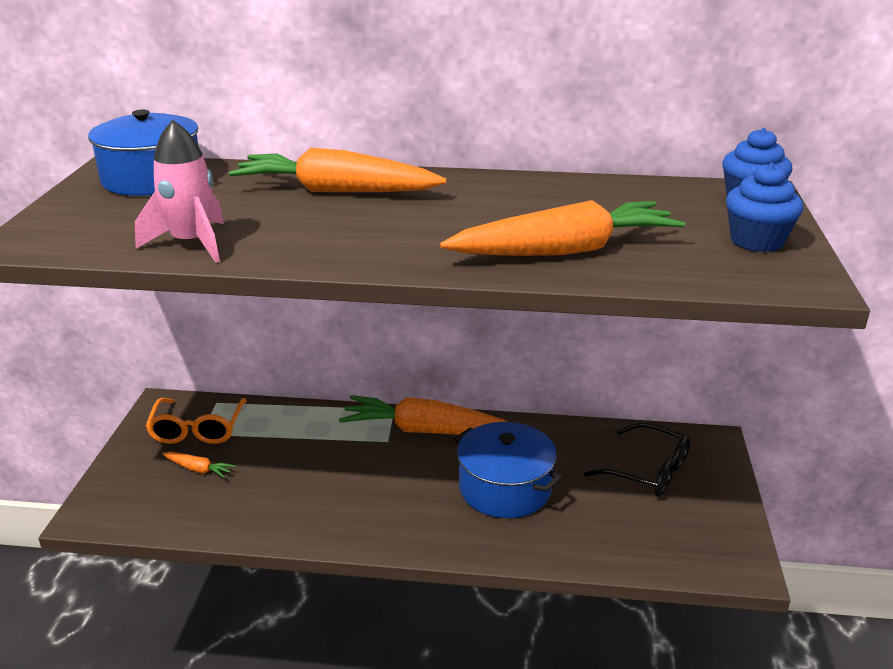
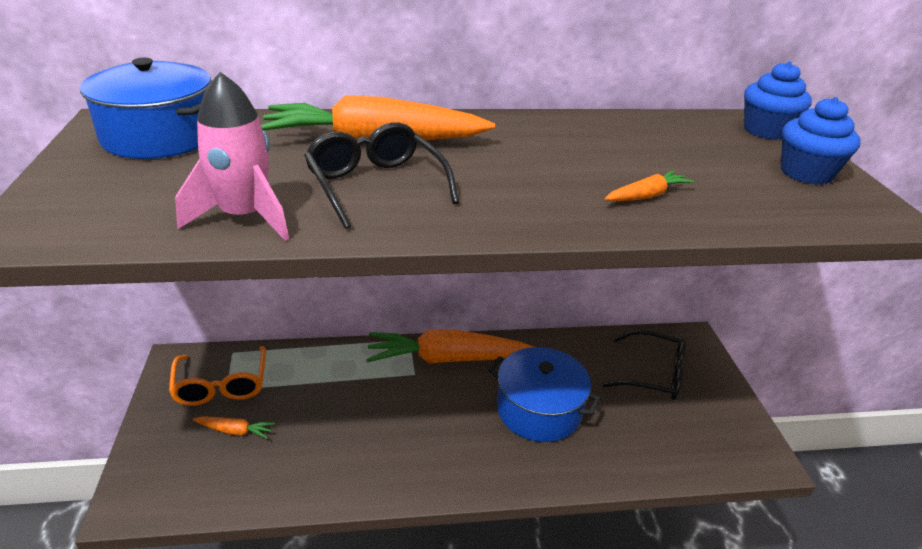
camera: 15 degrees left, 5 degrees up
(315, 227) = (376, 185): none -> black glasses
(566, 250) = (647, 196): orange carrot -> orange carrot, size x0.43

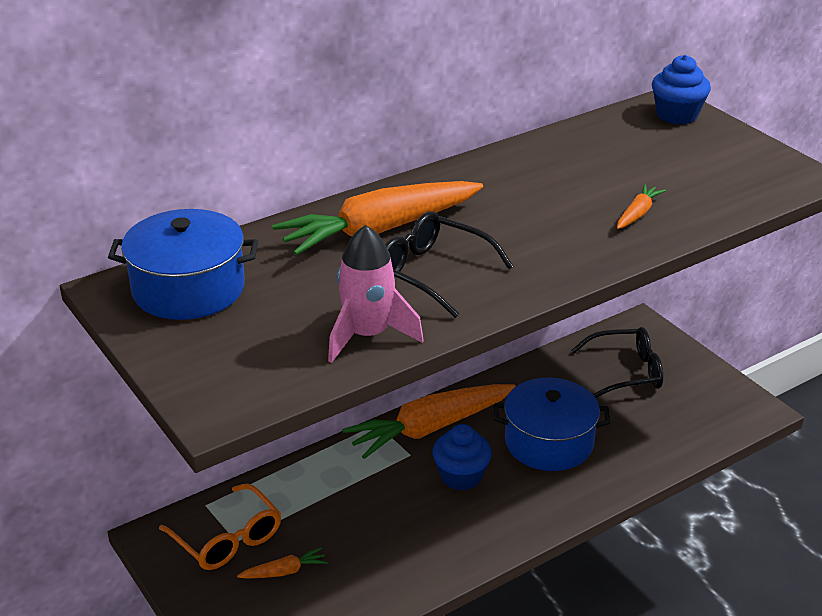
camera: 25 degrees left, 0 degrees up
(806, 173) = (732, 153): blue cupcake -> blue cupcake (461, 476)

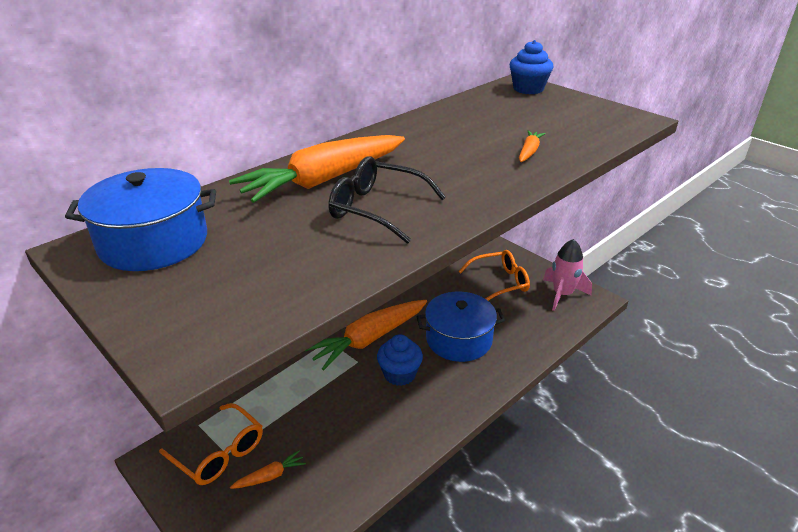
camera: 10 degrees left, 0 degrees up
(368, 335) = (331, 267): pink rocket -> pink rocket (562, 294)
(626, 372) = (499, 282): black glasses -> orange glasses

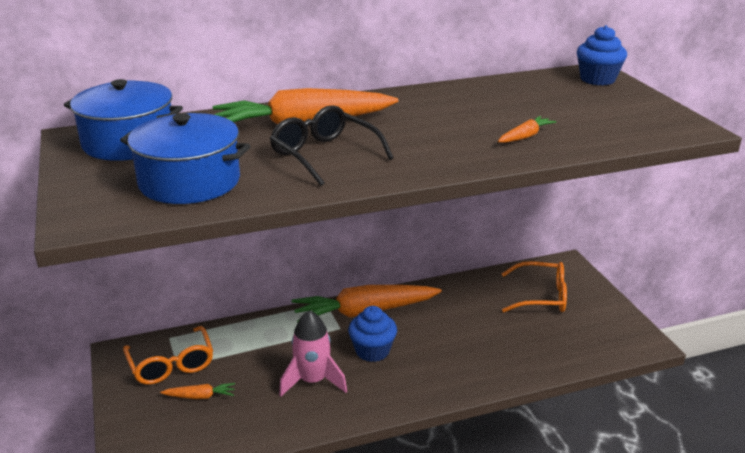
camera: 25 degrees right, 5 degrees down
(458, 339) = (455, 337): blue pot -> blue pot (190, 181)
(562, 294) = (606, 327): pink rocket -> pink rocket (313, 381)

